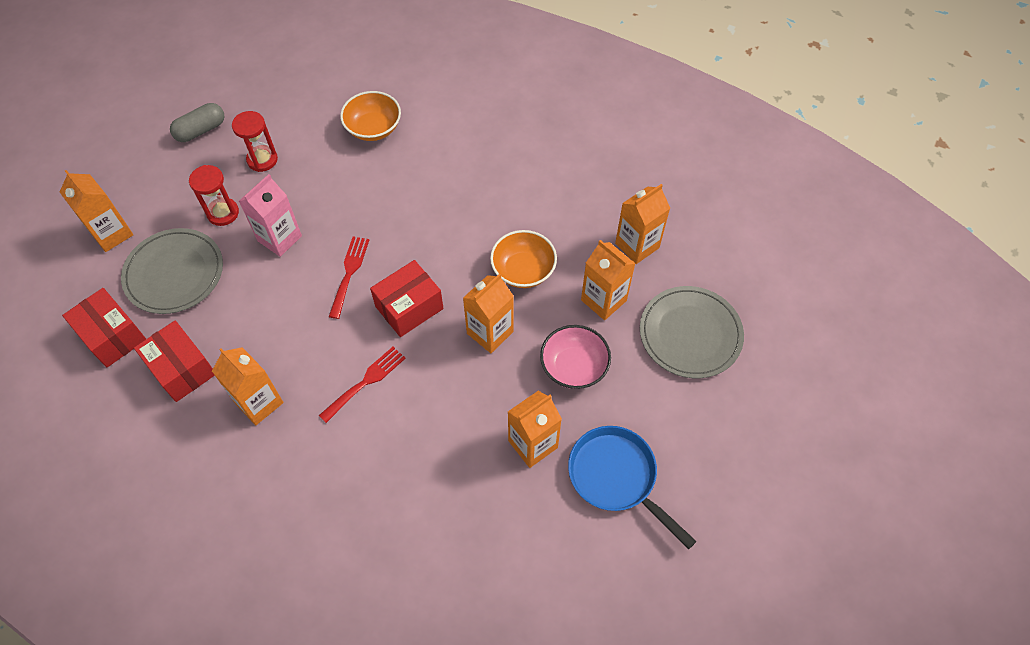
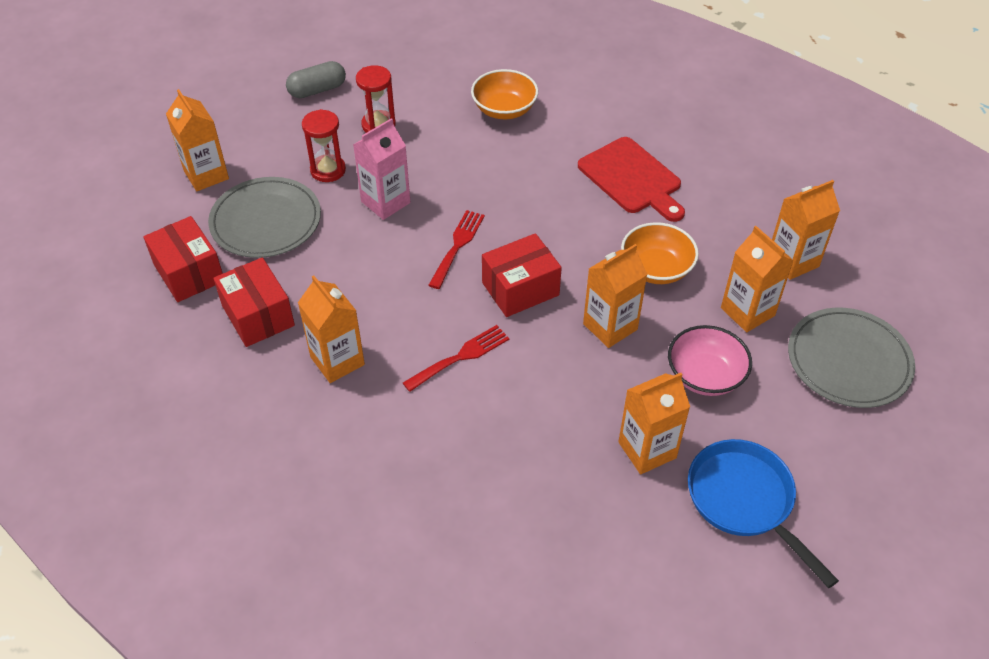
camera: 10 degrees right, 10 degrees down
(493, 183) = (632, 178): none -> red cutting board

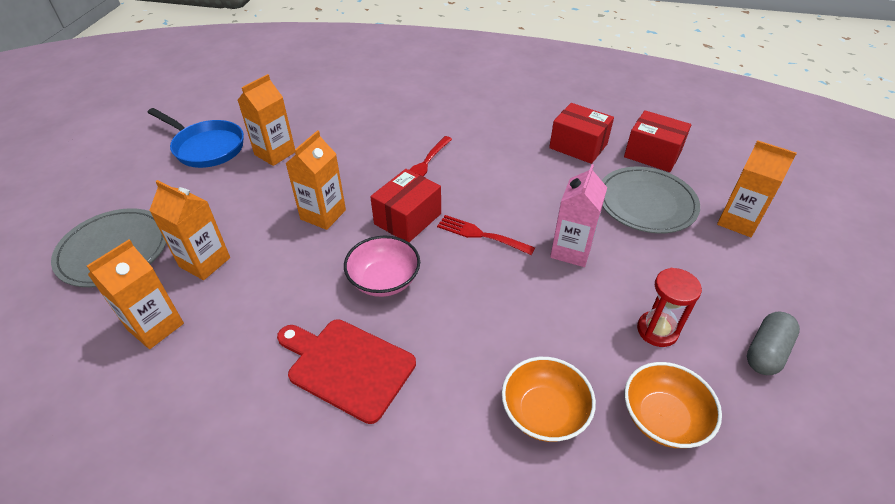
camera: 155 degrees right, 5 degrees down
(328, 170) = (649, 262): red hourglass -> none
(337, 361) = (503, 139): orange carton -> none
(457, 246) = (480, 235): red fork -> red fork turned 120 degrees clockwise
(656, 268) = (295, 273): orange bowl -> orange bowl (663, 418)
(705, 375) = (239, 205): pink bowl -> pink bowl (384, 280)

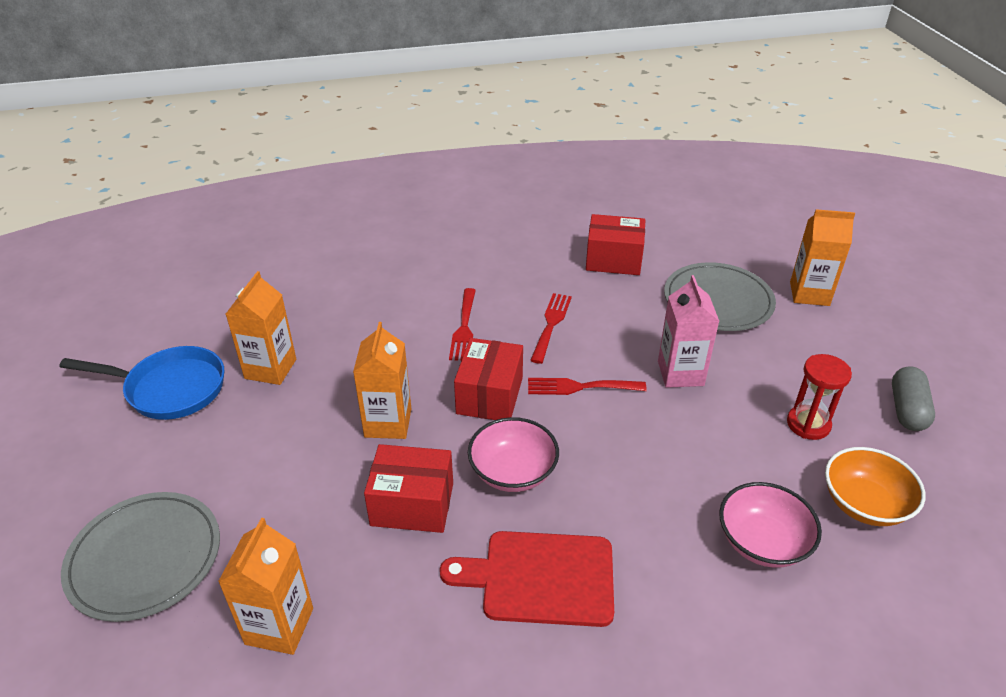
camera: 25 degrees left, 5 degrees down
(204, 262) = (282, 528): orange carton -> none
(492, 181) = (551, 324): none -> red fork
(544, 412) = (762, 542): orange bowl -> pink bowl
(652, 154) = (691, 248): red box -> red box (412, 504)

